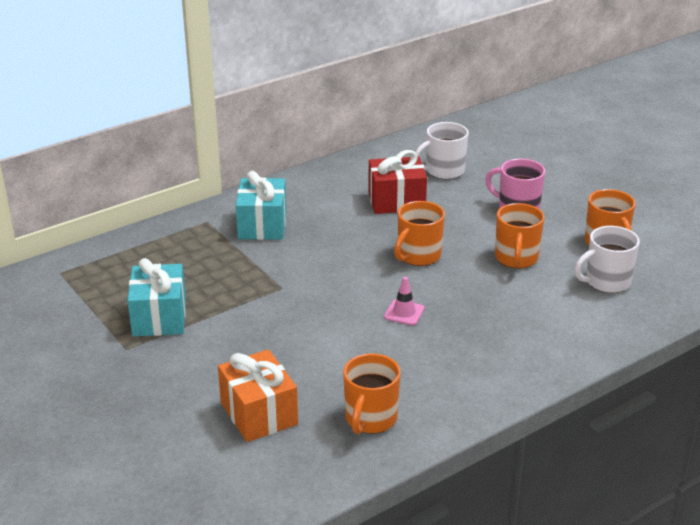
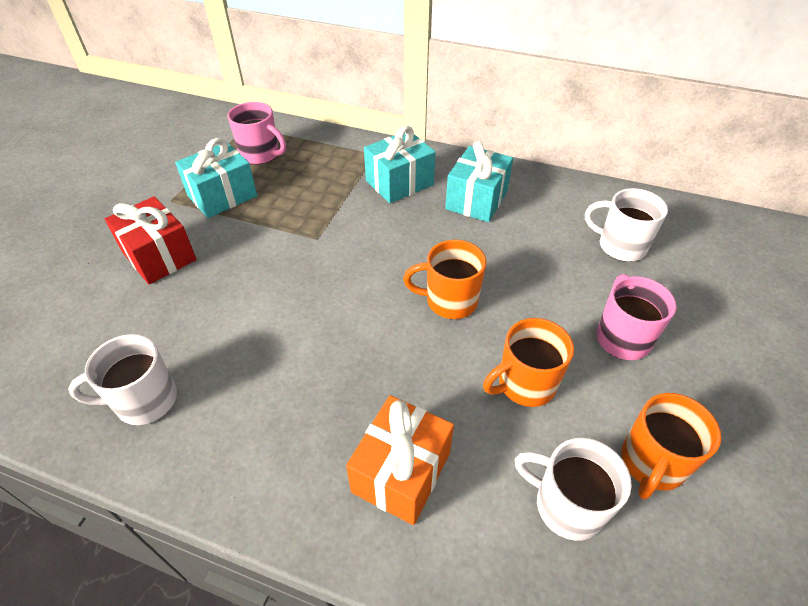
camera: 55 degrees right, 15 degrees up
(123, 278) = (261, 155): none -> pink mug
(259, 413) = (117, 316): orange gift -> orange gift (401, 472)
(328, 201) = (476, 200): none -> turquoise gift
(370, 419) = (144, 401): orange mug -> white mug
(396, 201) = (527, 240): red gift -> red gift (159, 256)
(404, 313) = (342, 339): pink traffic cone -> none

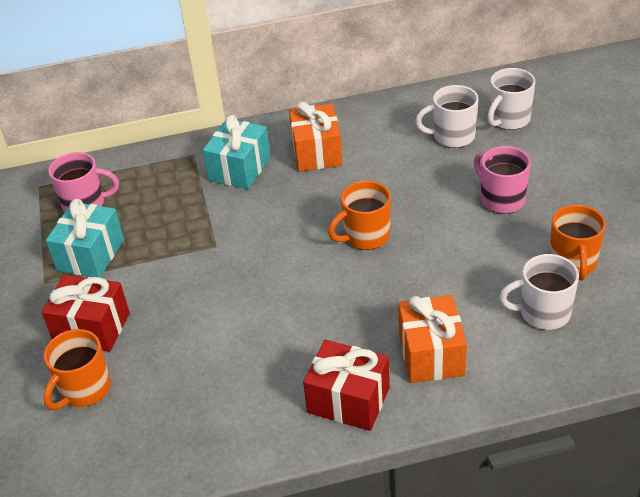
camera: 30 degrees left, 5 degrees down
(144, 401) = (206, 421): white mug -> white mug (508, 120)
(277, 468) = (348, 400): none -> red gift
(476, 200) = (317, 152): turquoise gift -> orange gift
(525, 384) = (463, 261): orange mug -> orange mug (84, 390)

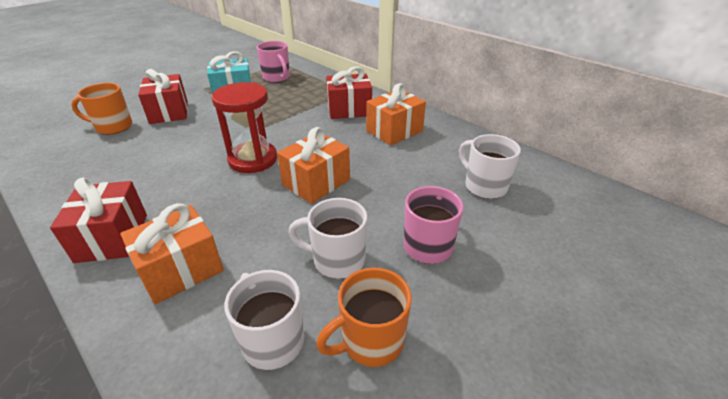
camera: 55 degrees right, 5 degrees down
(239, 169) = (349, 110): turquoise gift -> red gift
(284, 272) = (253, 159): none -> red hourglass
(365, 236) = (316, 182): orange mug -> orange gift
(508, 120) = (548, 212): white mug -> white mug (337, 260)

